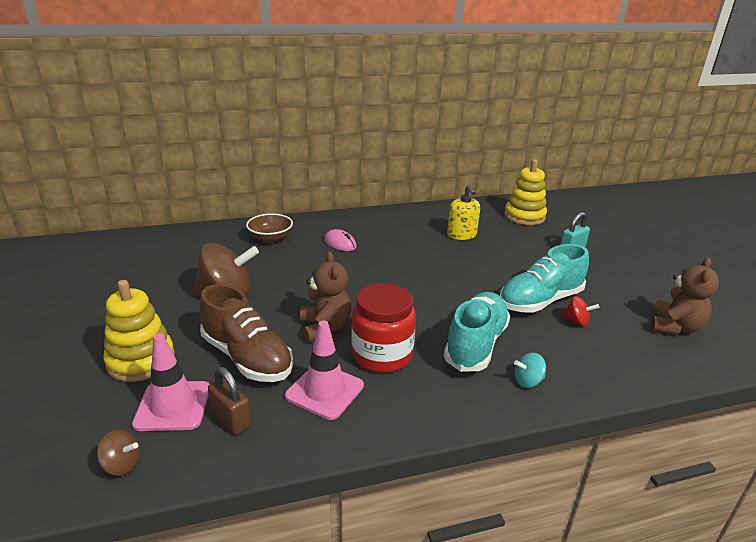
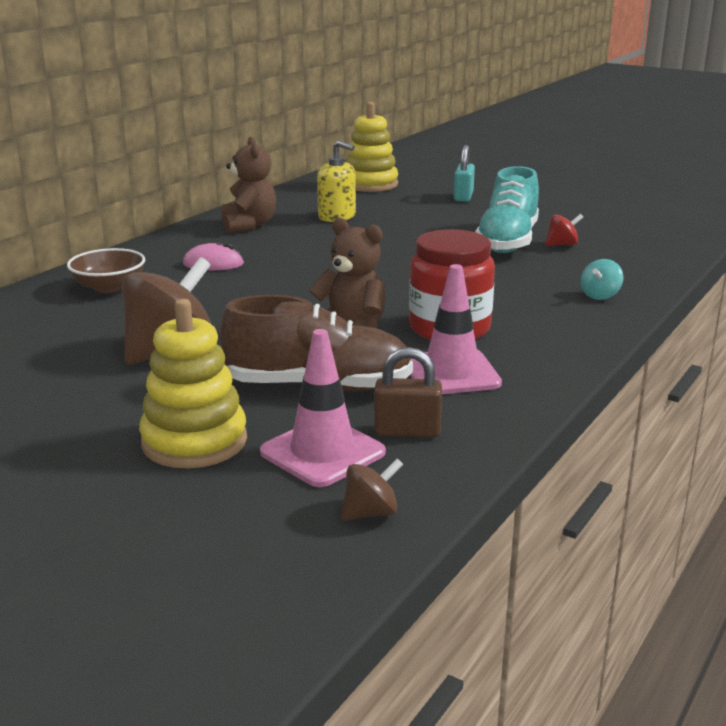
camera: 40 degrees left, 5 degrees down
(476, 344) = (514, 289): turquoise shoe -> none
(674, 327) = (635, 223): brown teddy bear -> brown teddy bear (248, 225)

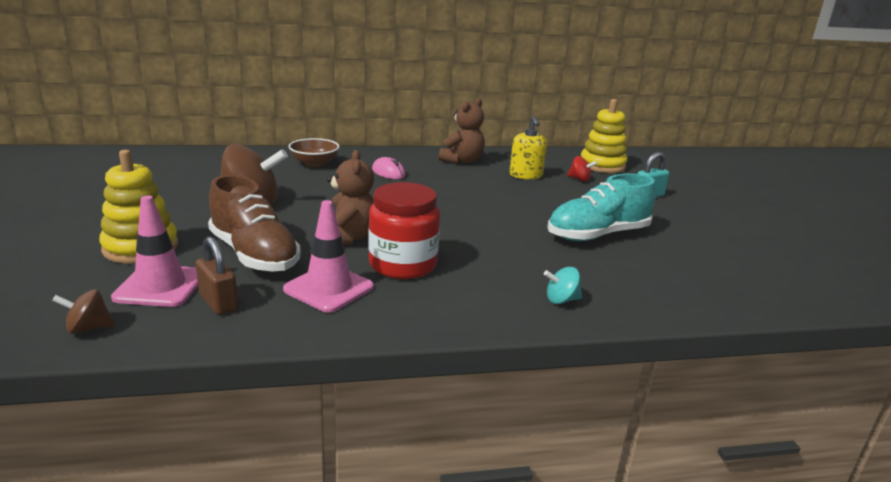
camera: 45 degrees right, 0 degrees up
(371, 513) = (88, 328): brown spinning top -> brown spinning top turned 150 degrees clockwise
(562, 245) = (634, 255): red spinning top -> red spinning top (579, 179)

